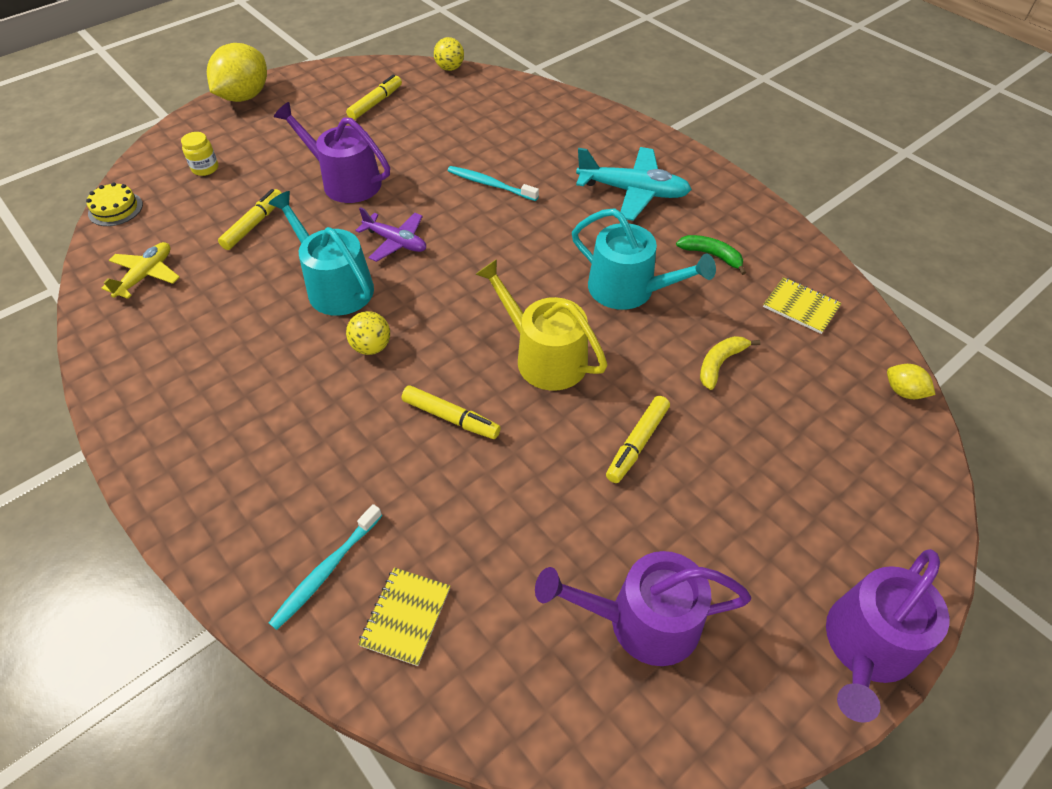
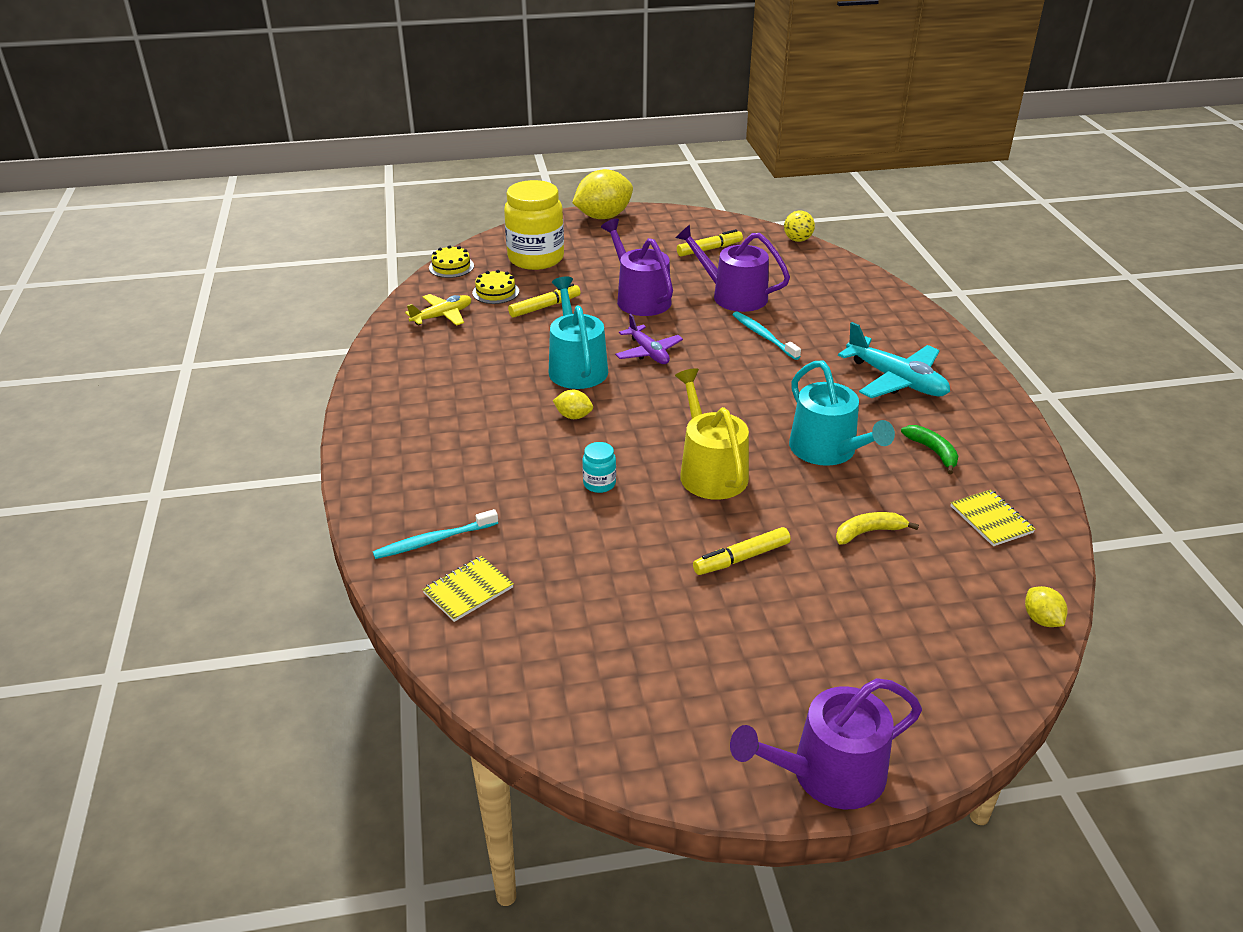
camera: 30 degrees right, 15 degrees down
(187, 224) = (495, 292): none -> yellow cake
(205, 168) = (536, 258): yellow jar -> yellow jar, size x2.32
(371, 347) = (573, 416): yellow ball -> yellow lemon
(451, 418) = (599, 484): yellow marker -> turquoise jar
(642, 621) = (646, 671): purple watering can -> purple watering can (733, 296)

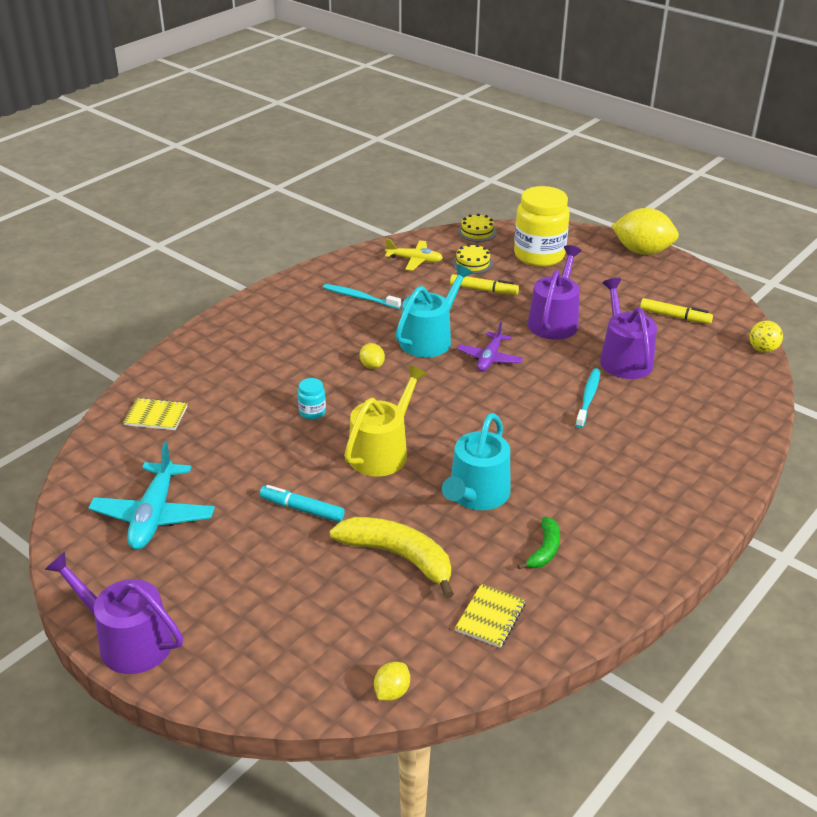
camera: 50 degrees right, 0 degrees up
(433, 540) = (186, 380): turquoise toothbrush -> turquoise toothbrush (359, 297)
(741, 558) = (302, 509): yellow marker -> turquoise marker
(869, 532) = (399, 557): yellow banana -> yellow banana, size x1.86
(896, 380) = (621, 490): turquoise plane -> turquoise plane (154, 515)

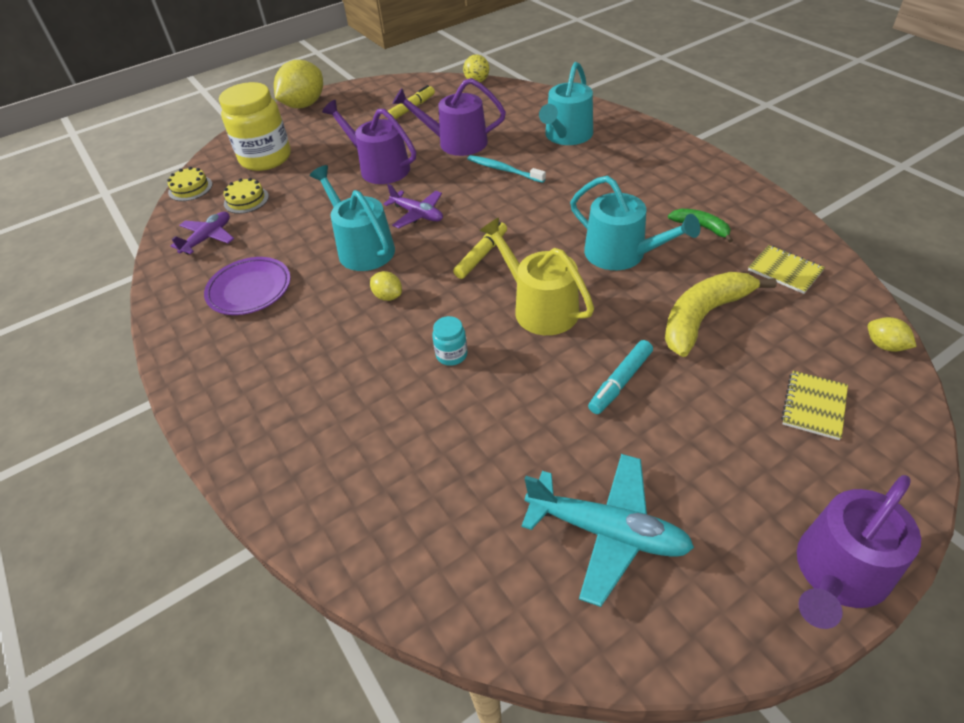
camera: 70 degrees left, 10 degrees up
(156, 416) = (395, 518): yellow notebook -> yellow notebook (814, 406)
(359, 297) = (249, 290): turquoise toothbrush -> purple plate
(372, 366) = (388, 296): yellow lemon -> yellow lemon turned 45 degrees clockwise
(414, 260) = (208, 238): yellow plane -> purple plane
(483, 290) = (300, 200): yellow marker -> yellow marker (481, 255)
(679, 432) = (566, 136): none -> turquoise watering can

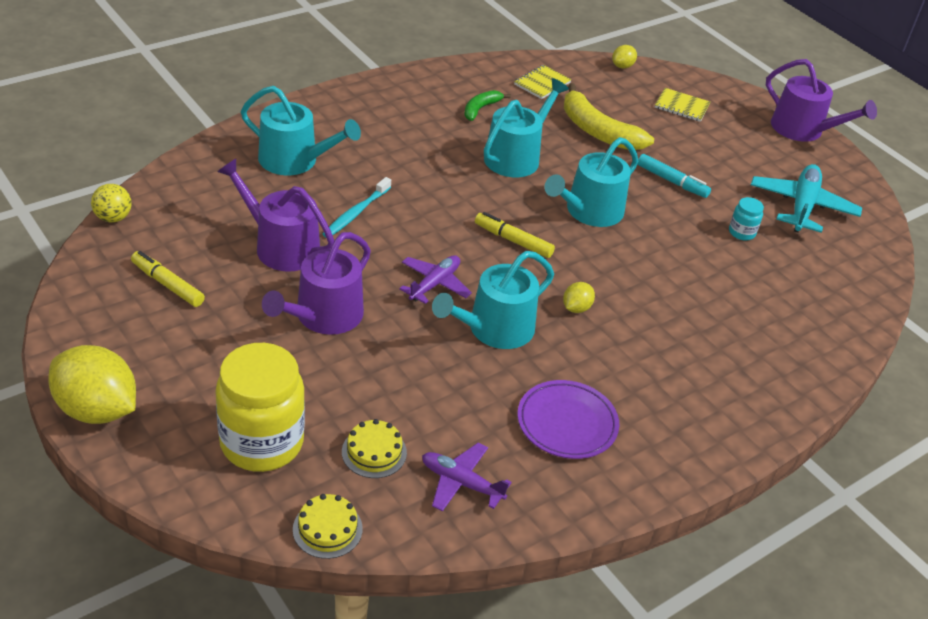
camera: 100 degrees left, 5 degrees down
(451, 355) = (653, 268): turquoise jar -> turquoise jar (741, 232)
(456, 143) = (281, 246): purple watering can -> purple watering can turned 120 degrees clockwise
(540, 307) = (589, 211): yellow watering can -> turquoise watering can

